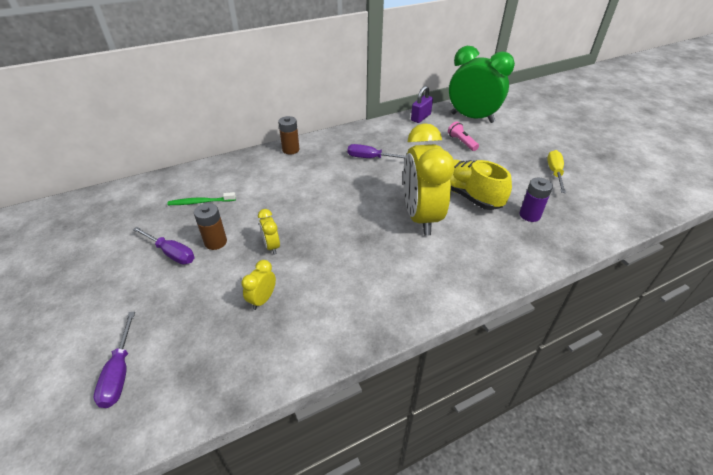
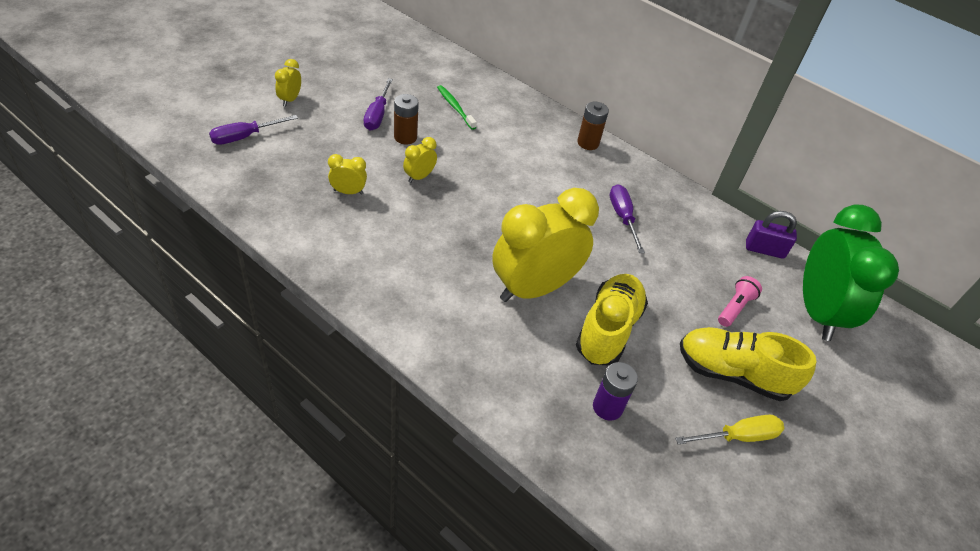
camera: 60 degrees right, 5 degrees up
(91, 316) = (290, 100): none -> yellow clock
(510, 159) = (732, 374): none -> yellow shoe

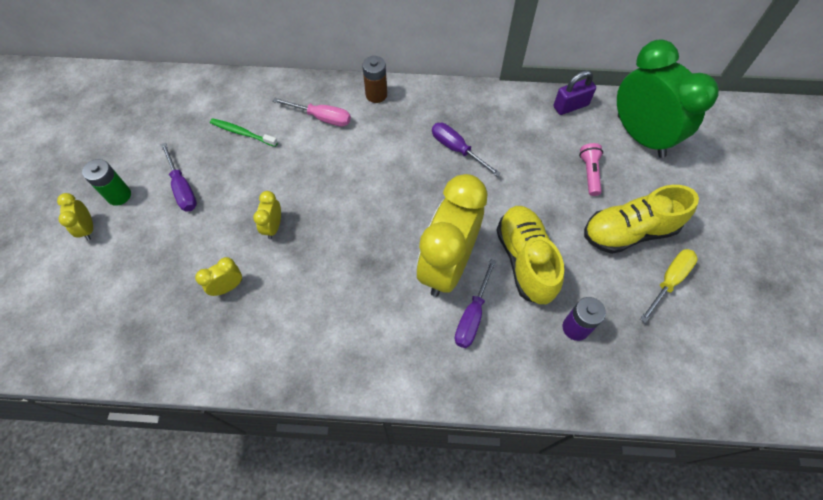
camera: 30 degrees left, 15 degrees up
(245, 137) = (82, 300): purple screwdriver -> purple screwdriver (472, 316)
(330, 93) = (119, 195): none -> green battery
(405, 137) = (227, 194): brown battery -> none
(527, 132) = (322, 118): none -> pink screwdriver

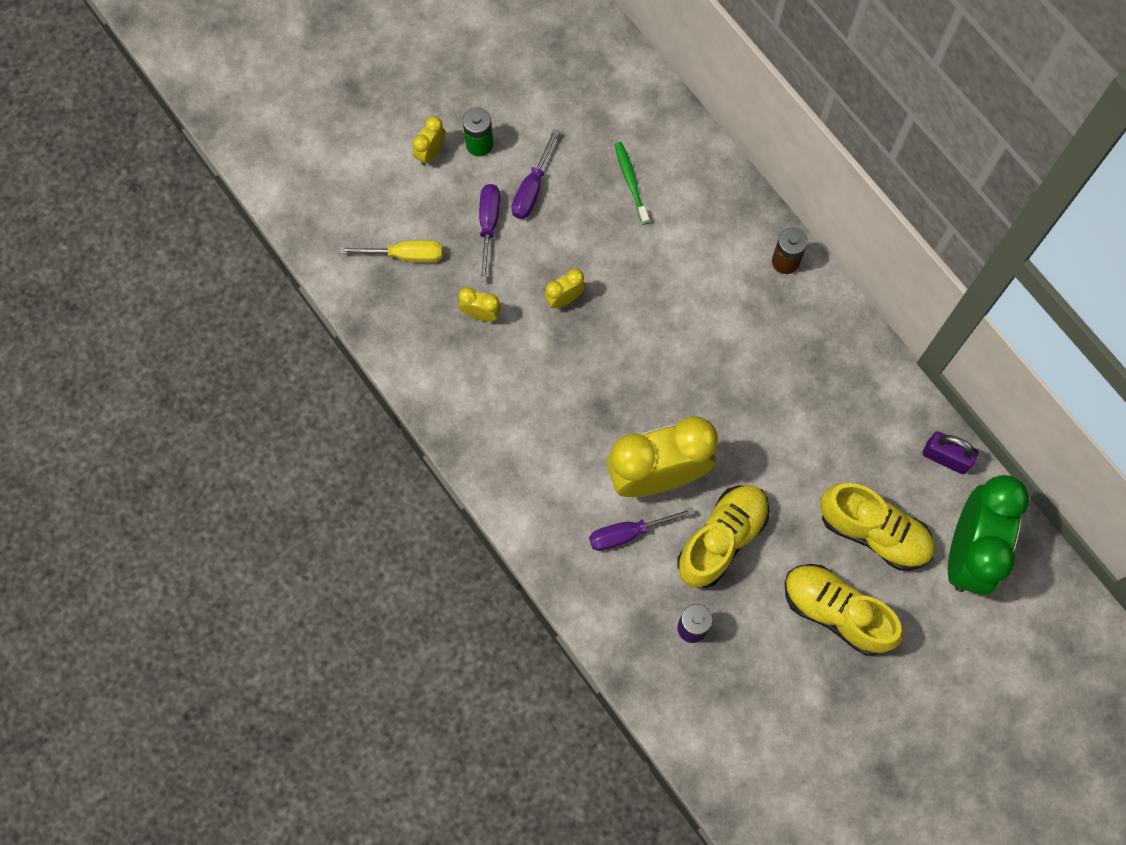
camera: 50 degrees right, 10 degrees up
(322, 118) = (712, 235): pink screwdriver -> none
(457, 149) = (789, 388): purple screwdriver -> purple screwdriver (488, 225)
(589, 173) = (874, 532): pink flashlight -> yellow shoe
(669, 281) = (812, 680): yellow screwdriver -> yellow screwdriver (405, 255)

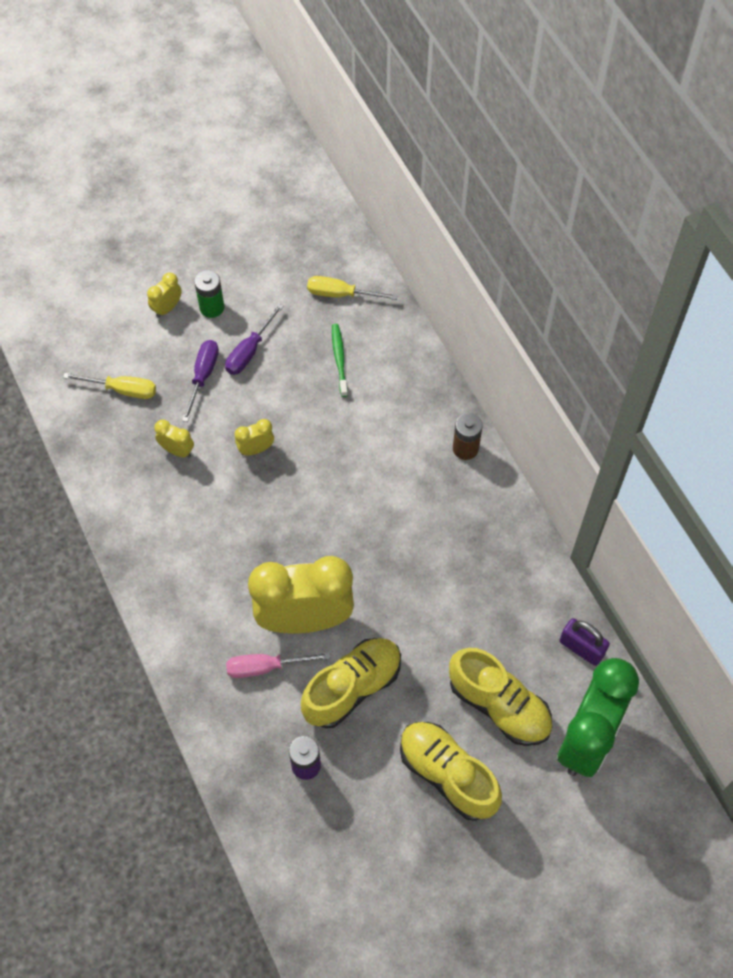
camera: 10 degrees right, 10 degrees down
(616, 106) = (340, 294): none -> yellow screwdriver
(628, 533) = (265, 667): purple screwdriver -> pink screwdriver

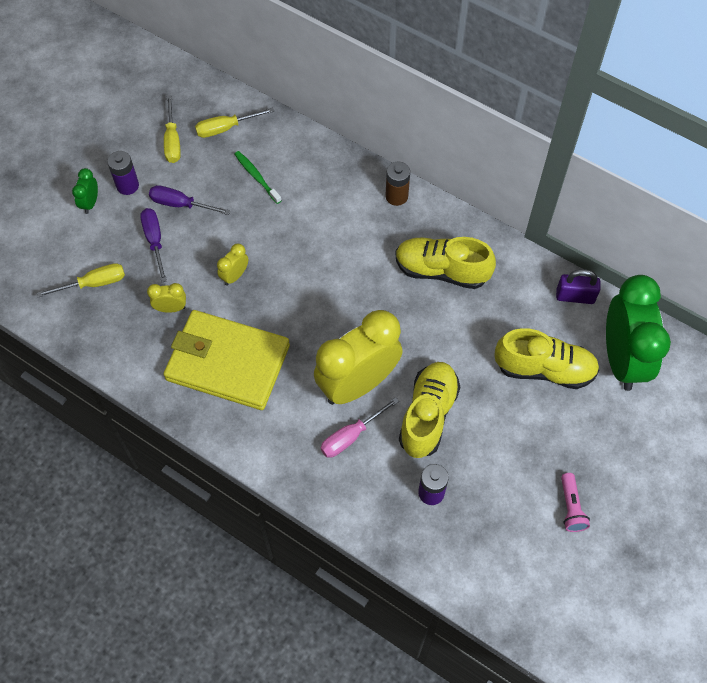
camera: 30 degrees left, 0 degrees up
(167, 308) = (90, 203): yellow clock -> green clock
(196, 532) = (227, 362): none -> yellow wallet
(212, 307) = (127, 185): green battery -> purple battery
(249, 351) = (180, 204): purple screwdriver -> purple screwdriver turned 105 degrees clockwise
(281, 282) = (172, 141): none -> yellow screwdriver
(433, 859) = (571, 507): none -> pink flashlight
(447, 774) = (540, 440): yellow shoe -> yellow shoe (441, 271)

